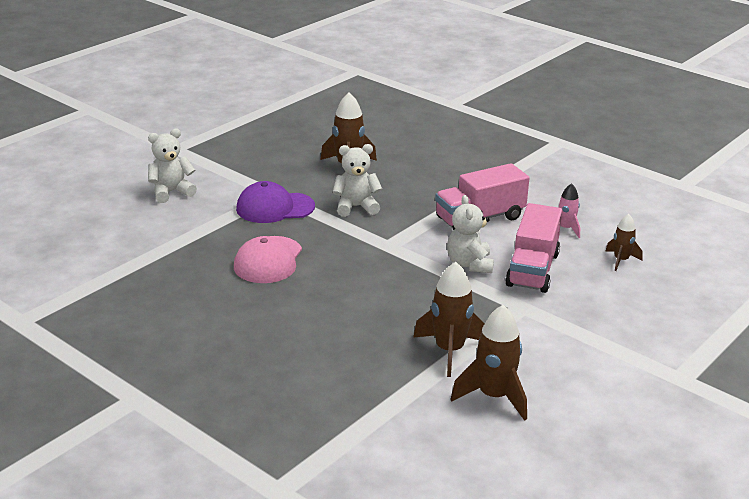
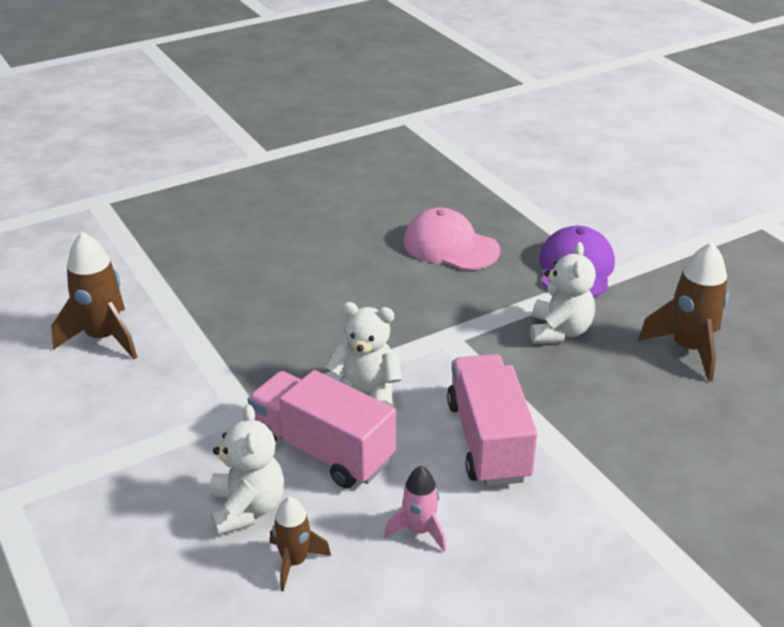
camera: 110 degrees right, 5 degrees up
(171, 192) = (636, 206): white teddy bear -> white teddy bear (247, 508)
(449, 351) = (201, 329): brown rocket -> none

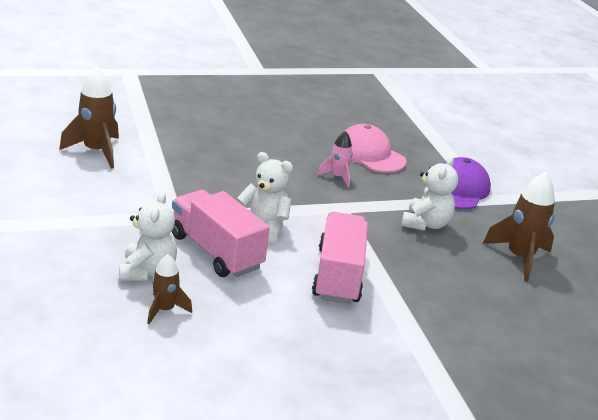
camera: 10 degrees right, 5 degrees down
(419, 530) = (261, 315): pink rocket -> pink rocket (337, 177)

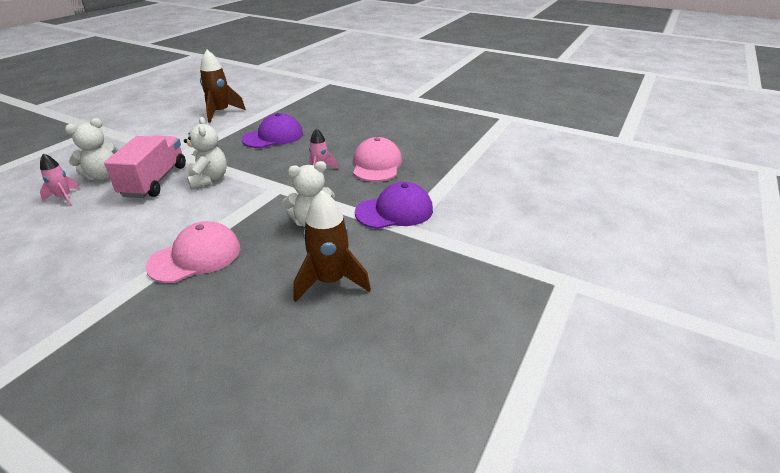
camera: 50 degrees right, 5 degrees up
(165, 310) = (64, 197): brown rocket -> pink rocket
(222, 159) = (273, 136): none -> purple cap
(338, 275) = (181, 225): pink truck -> none
(405, 291) = (195, 257): none -> pink cap

